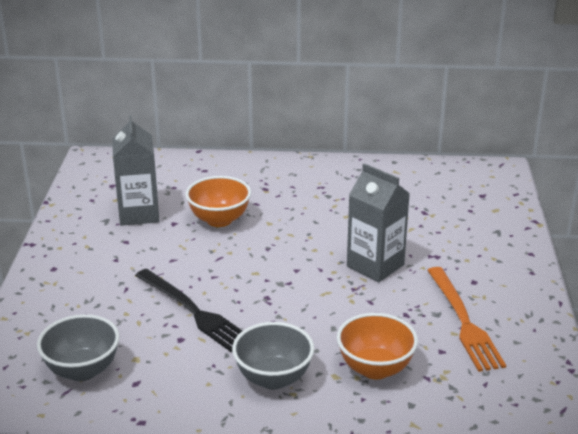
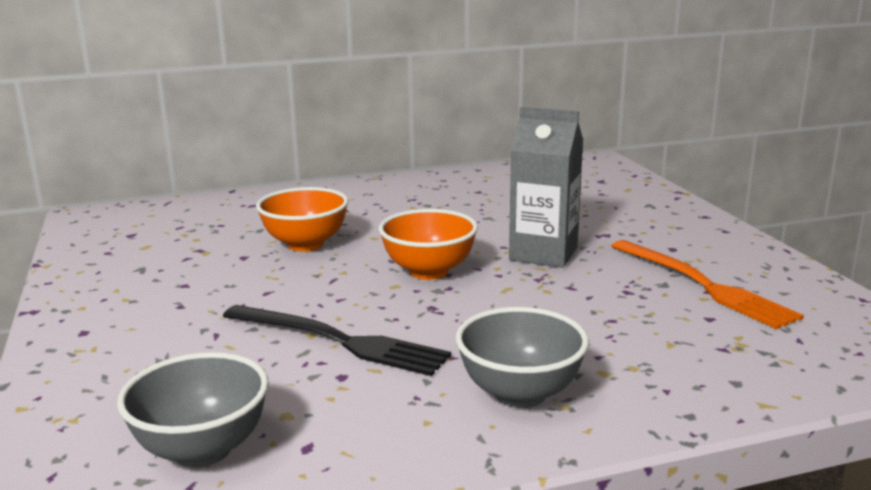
camera: 20 degrees left, 10 degrees down
(139, 214) = (187, 255): grey carton -> none
(375, 368) = (648, 353): orange bowl -> orange bowl (429, 271)

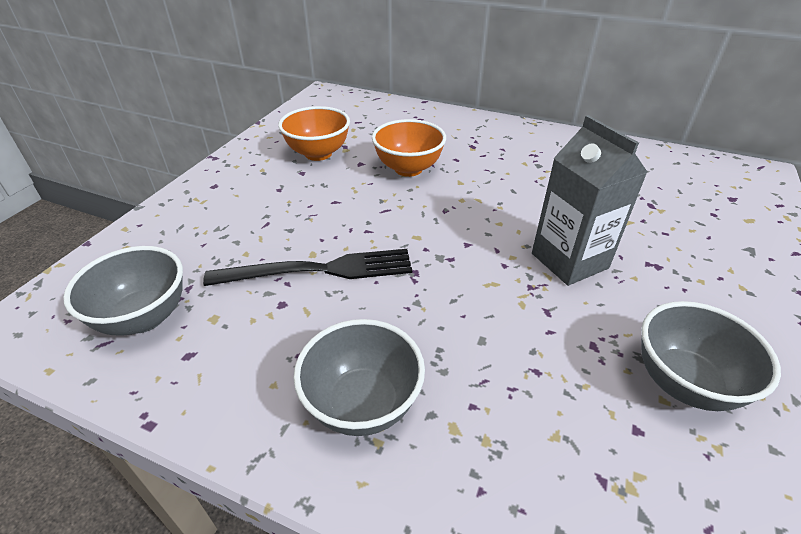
camera: 40 degrees right, 20 degrees up
(339, 341) = (319, 270): black fork -> black fork turned 75 degrees counterclockwise
(429, 271) = (456, 235): orange bowl -> orange bowl (318, 153)
(703, 285) = (684, 383): orange fork -> grey bowl

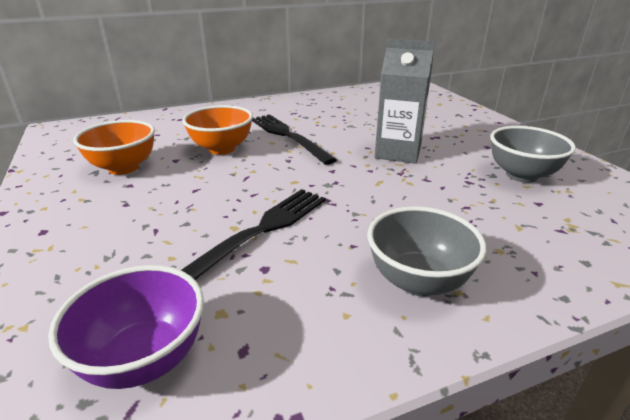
camera: 45 degrees left, 10 degrees down
(144, 317) = (144, 359): grey bowl -> purple bowl
(485, 182) = (288, 136): none -> black fork

